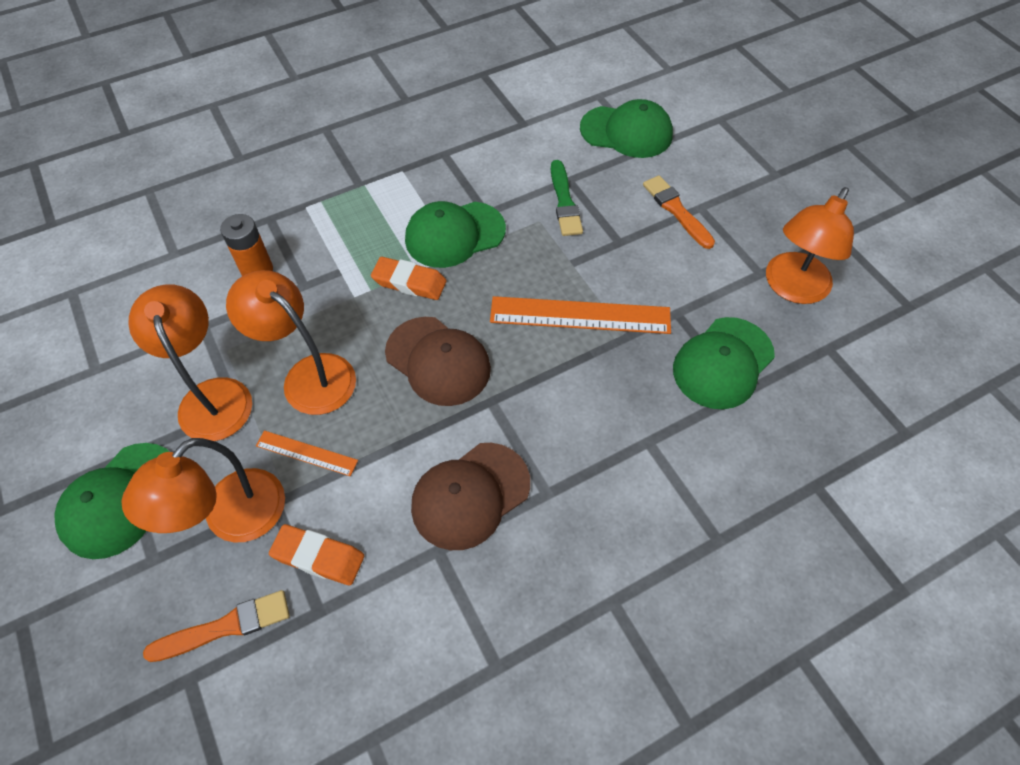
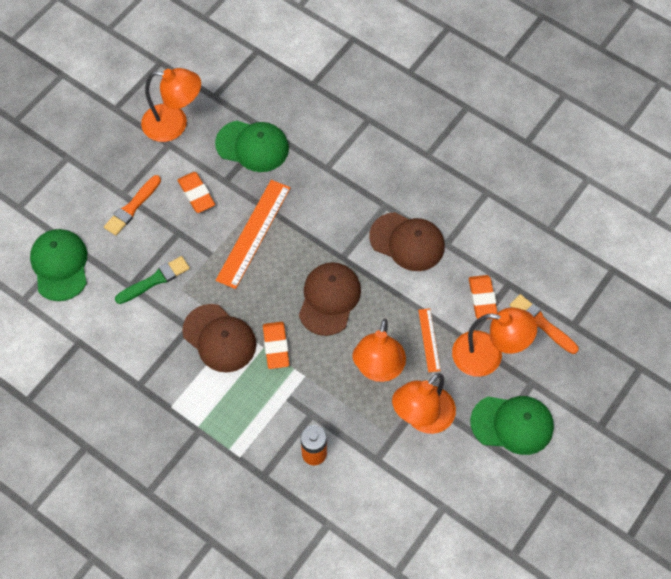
camera: 115 degrees left, 5 degrees up
(454, 234) = (219, 338): green cap -> brown cap
(580, 315) = (253, 233): orange ruler -> orange ruler turned 45 degrees clockwise
(668, 276) = (196, 194): none -> orange eraser

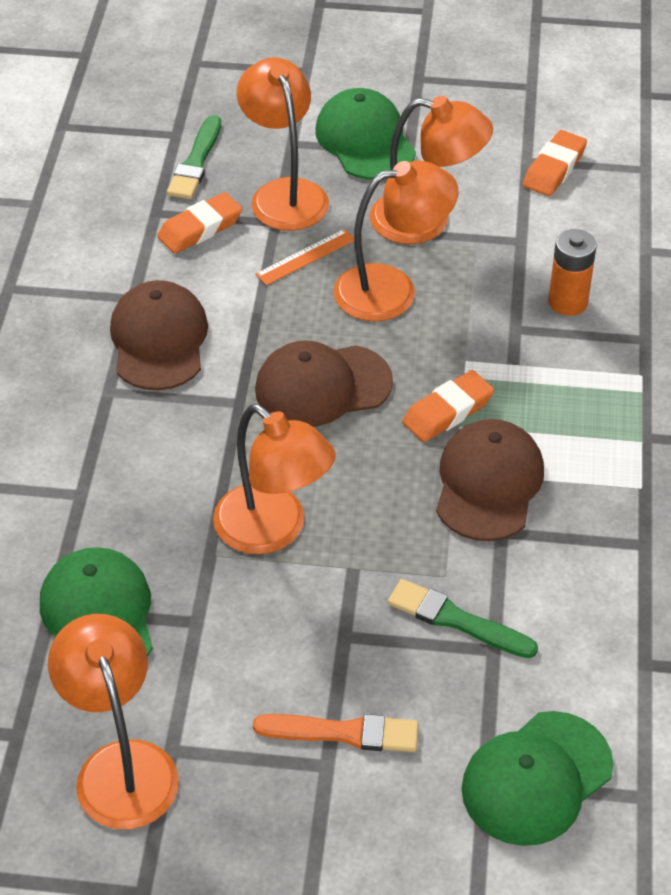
camera: 120 degrees left, 15 degrees down
(196, 194) = (251, 649): orange eraser -> orange eraser (554, 169)
(253, 233) = (273, 531): orange ruler -> orange lamp
(542, 323) = (196, 162): orange brush -> green brush

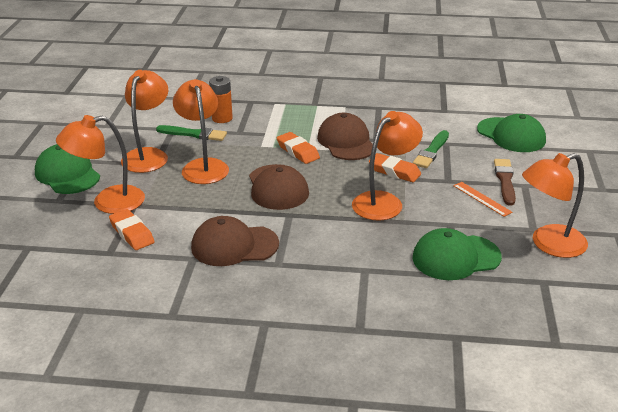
camera: 90 degrees left, 15 degrees down
(196, 162) = (62, 237): green brush -> green brush (194, 134)
(305, 257) = (169, 194): orange ruler -> orange ruler (482, 199)
(343, 733) = (505, 180): orange brush -> brown brush
(365, 140) = (67, 174): green cap -> green cap turned 75 degrees clockwise
(488, 484) = (346, 142): brown cap -> brown cap turned 60 degrees clockwise
(554, 169) = (117, 118): orange eraser -> orange eraser (394, 171)

